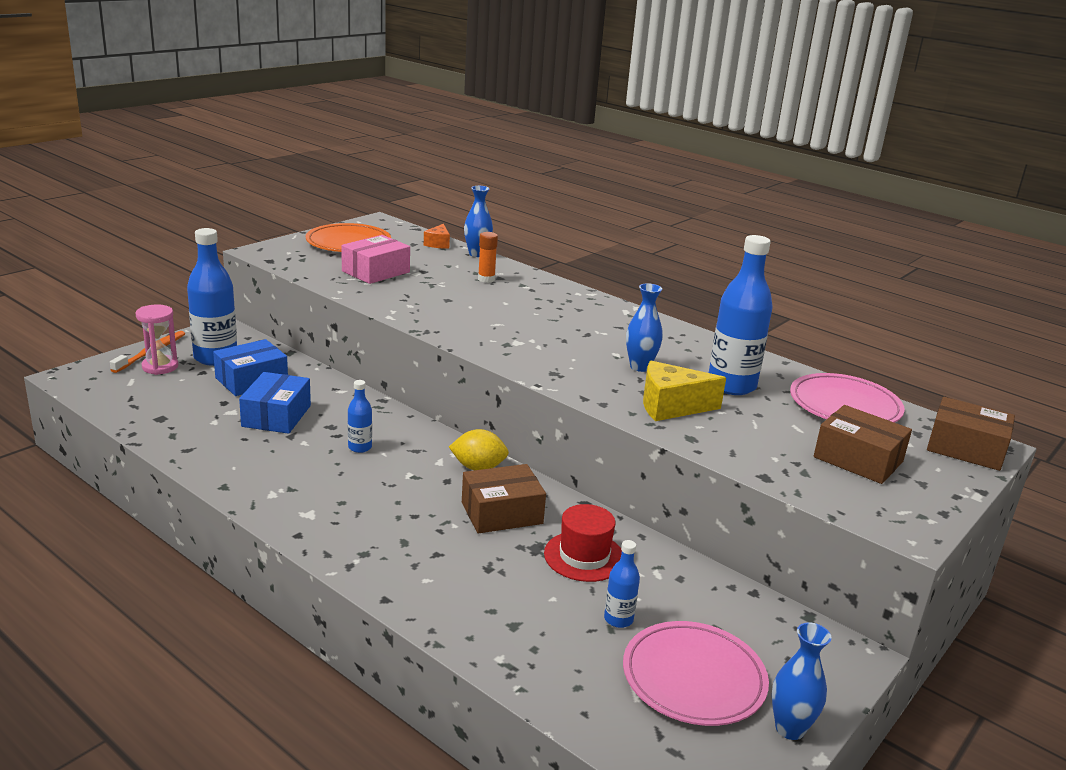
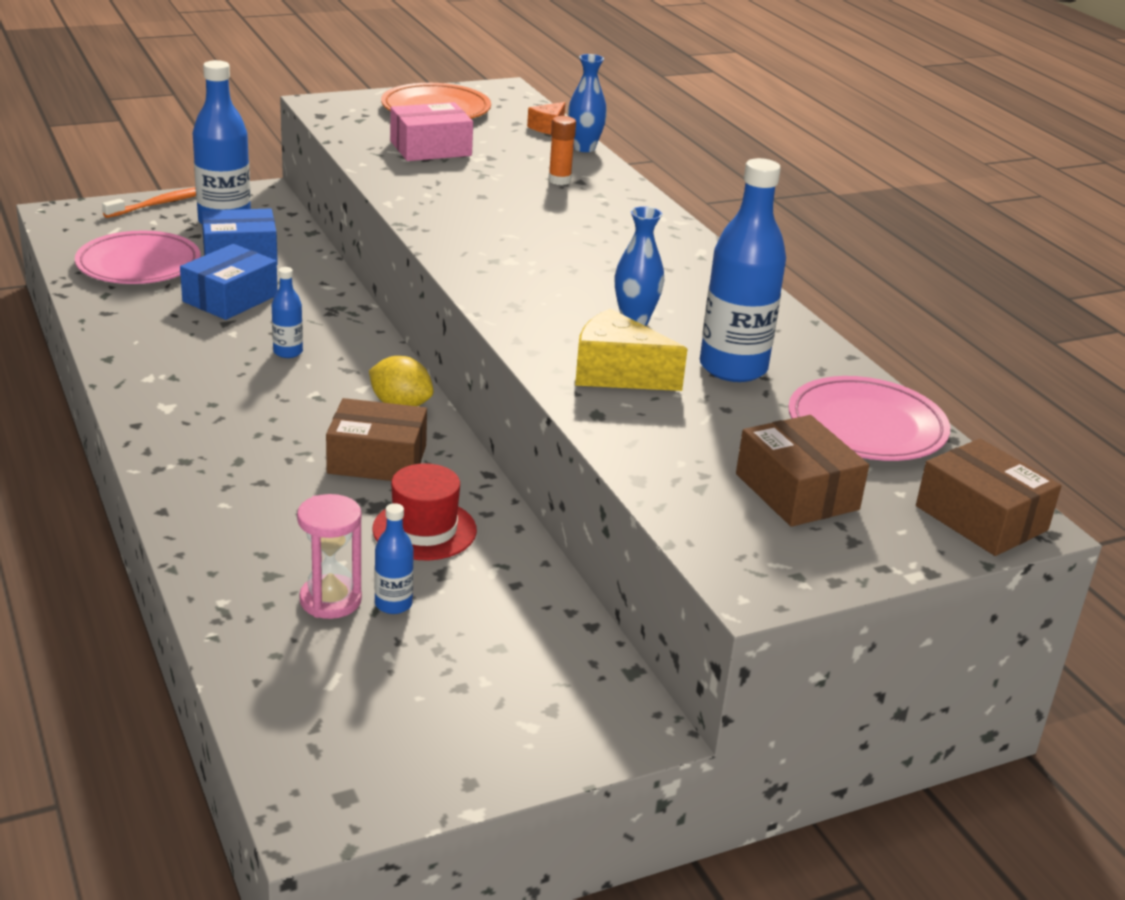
camera: 25 degrees right, 5 degrees up
(160, 367) = (157, 221): pink hourglass -> pink hourglass (330, 600)
(693, 678) = (415, 688): pink plate -> pink plate (139, 264)
(789, 729) = (471, 773): blue vase -> none

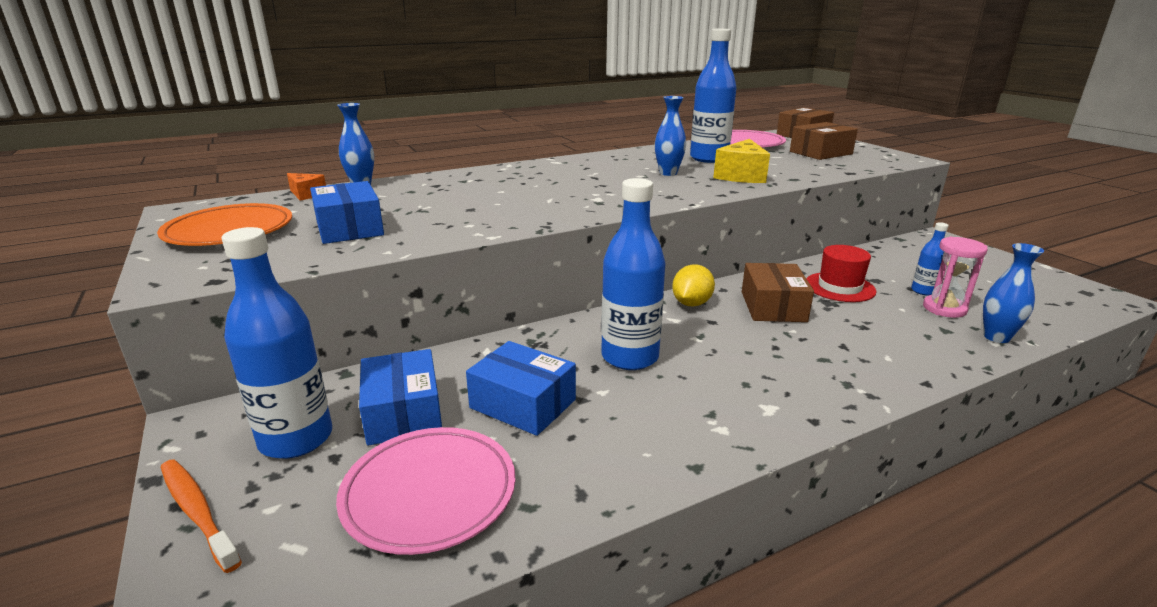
camera: 90 degrees left, 5 degrees down
(236, 610) = (996, 337): none -> blue vase
(288, 352) = (630, 357): blue bottle -> blue bottle, size x2.07
(430, 148) = (349, 228): pink box -> blue box
(559, 180) = (434, 190): orange glue stick -> none

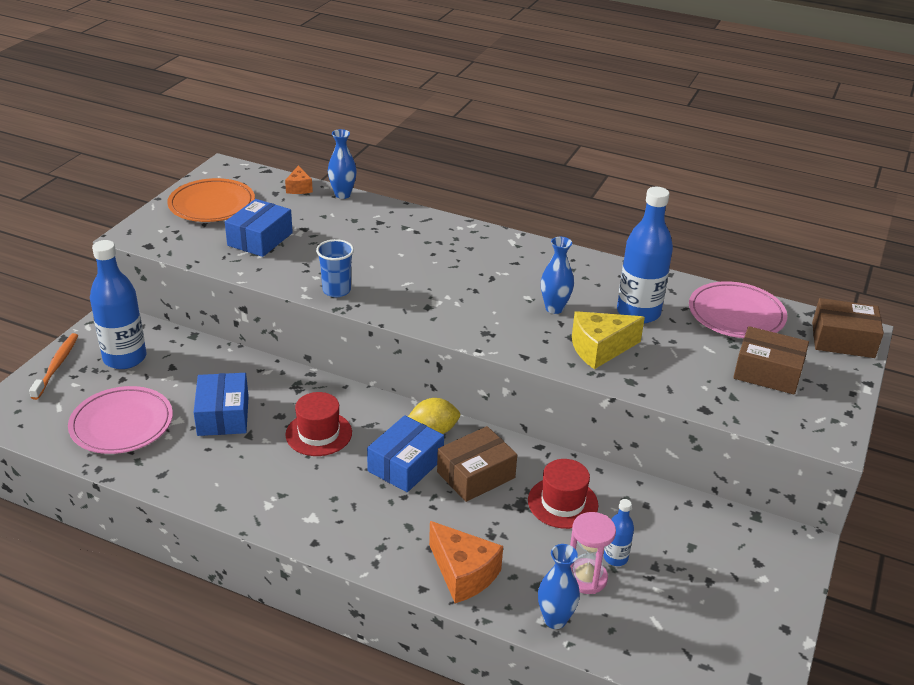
camera: 50 degrees right, 10 degrees up
(403, 413) = (175, 378): blue box -> blue box (405, 465)
(509, 223) = (336, 290): none -> blue cup
(630, 357) = (318, 433): blue bottle -> red hat
(913, 356) = (463, 573): none -> orange cheese

